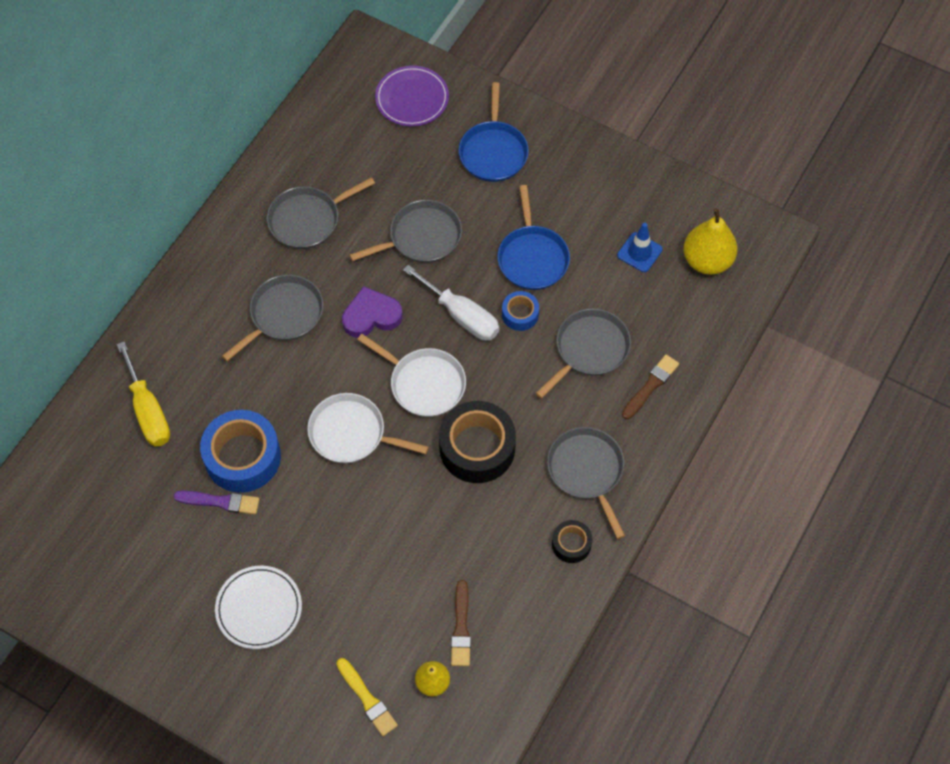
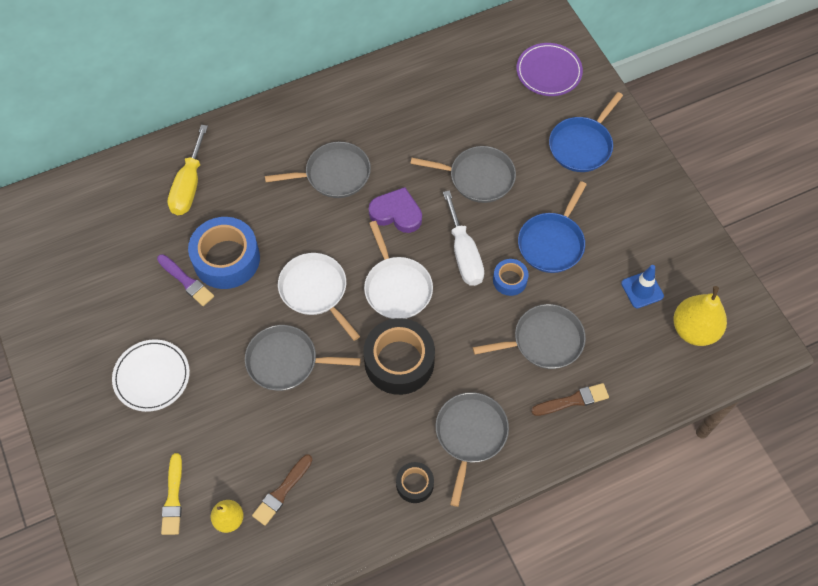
camera: 35 degrees right, 0 degrees up
(307, 220) = (404, 116): grey pan -> grey pan (286, 361)

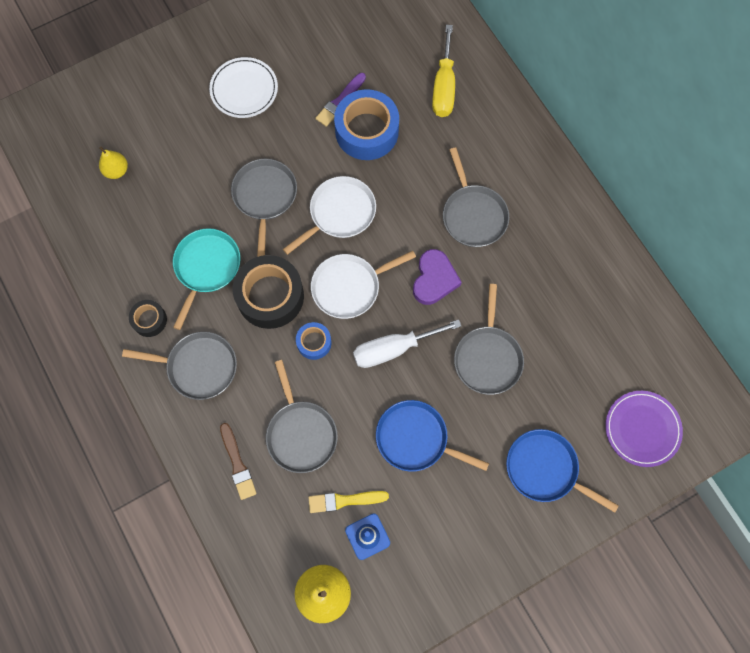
camera: 85 degrees right, 10 degrees up
(173, 497) = (135, 125): yellow brush -> yellow brush (345, 500)
(189, 185) = (444, 87): yellow screwdriver -> yellow screwdriver turned 90 degrees counterclockwise
(282, 491) = (141, 209): brown brush -> none
(360, 423) = (206, 267): none -> turquoise pan
(510, 280) = (367, 396): blue tape -> blue tape (314, 342)

